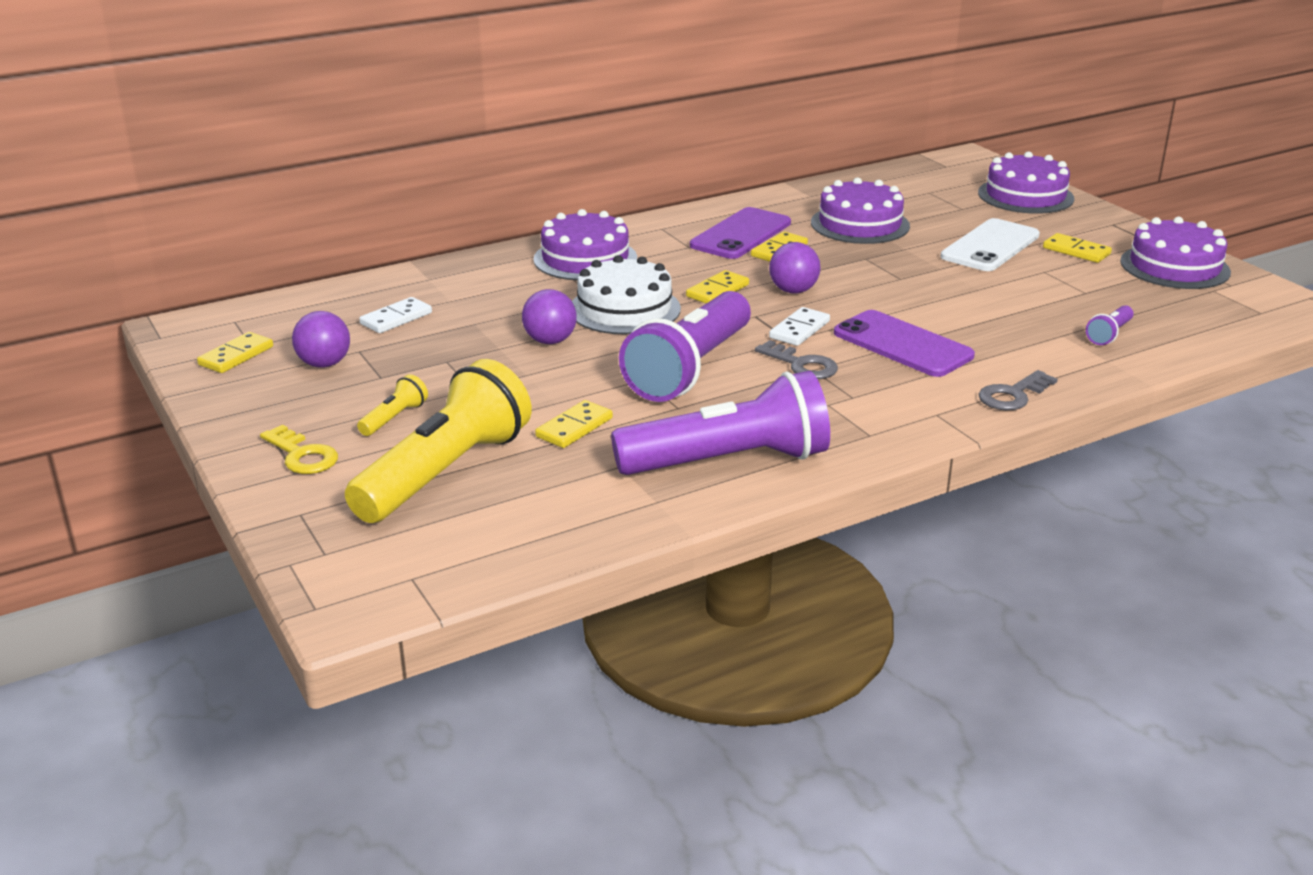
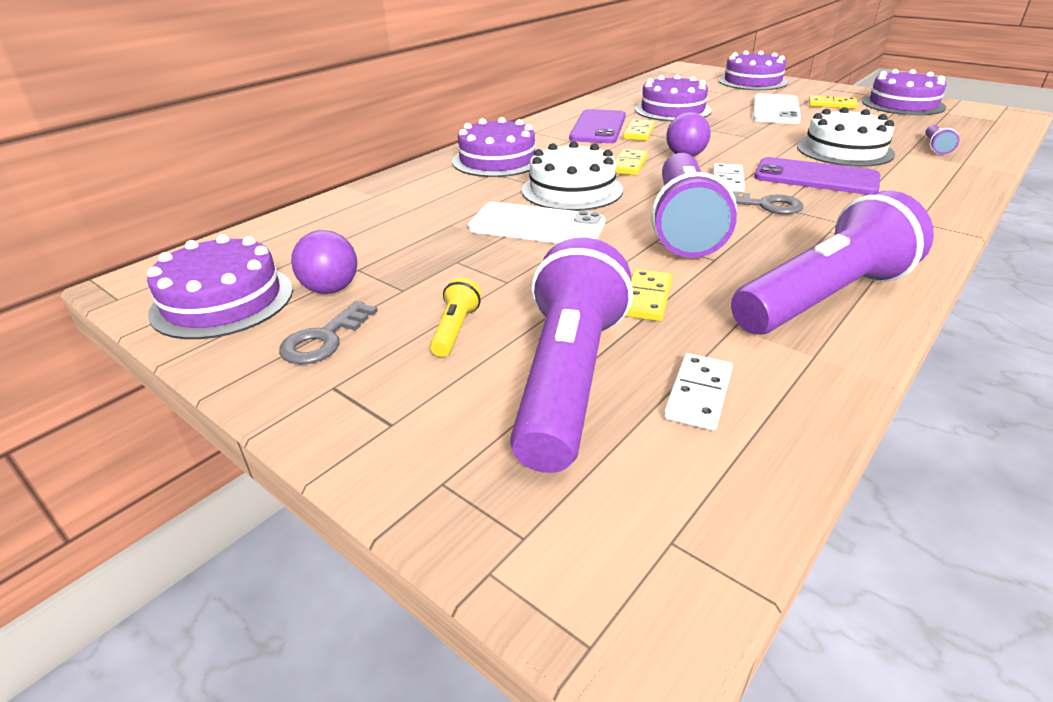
camera: 20 degrees left, 5 degrees up
(236, 356) = (223, 300): yellow domino -> purple cake
(302, 455) = (384, 399): yellow key -> none
(396, 318) = (371, 233): white domino -> white domino (698, 394)
(445, 472) = (568, 378): yellow flashlight -> purple flashlight
(550, 341) = (536, 226): purple ball -> white phone
(989, 318) = (844, 150): none -> white cake
(1013, 395) = (946, 197): grey key -> grey key (324, 339)

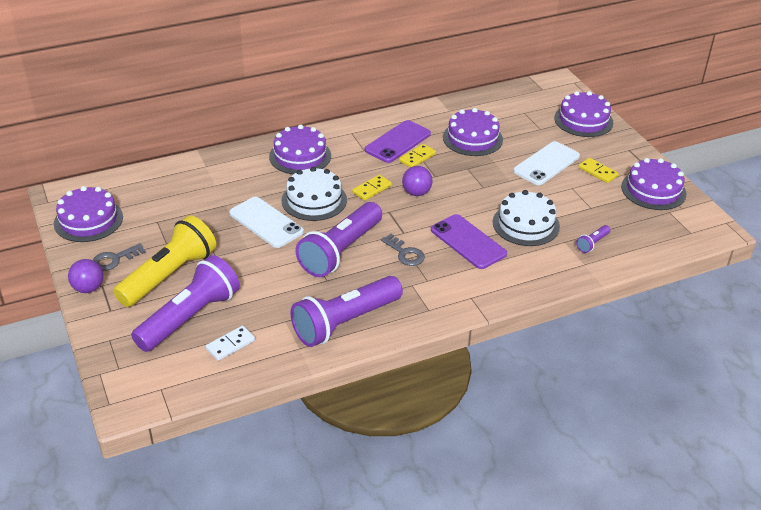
camera: 25 degrees right, 5 degrees up
(331, 289) = (136, 230): purple ball -> purple ball (88, 288)
(455, 329) = (169, 275): yellow flashlight -> yellow flashlight, size x2.44
(646, 298) = (266, 290): yellow domino -> none
(727, 181) = (411, 225): white domino -> none
(823, 298) = (345, 322): purple flashlight -> purple flashlight turned 150 degrees clockwise

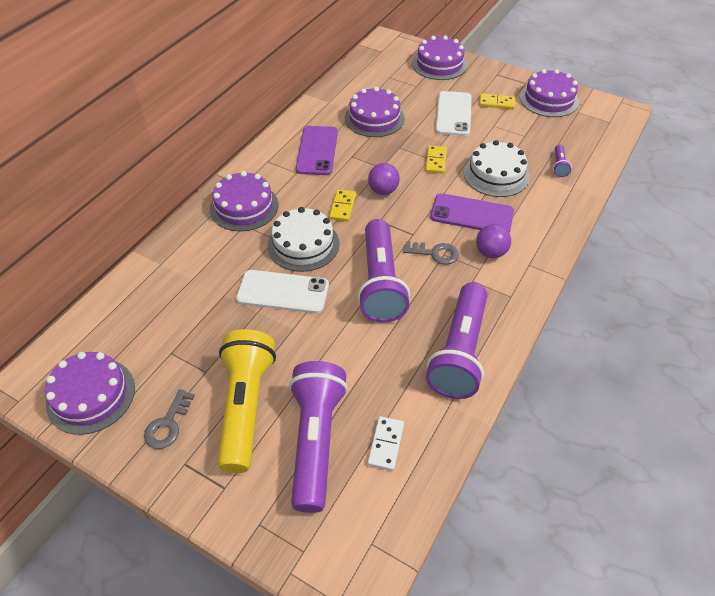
camera: 35 degrees left, 10 degrees up
(88, 288) = (173, 477): purple ball -> purple ball (491, 252)
(417, 158) = (349, 157): yellow domino -> yellow domino (436, 161)

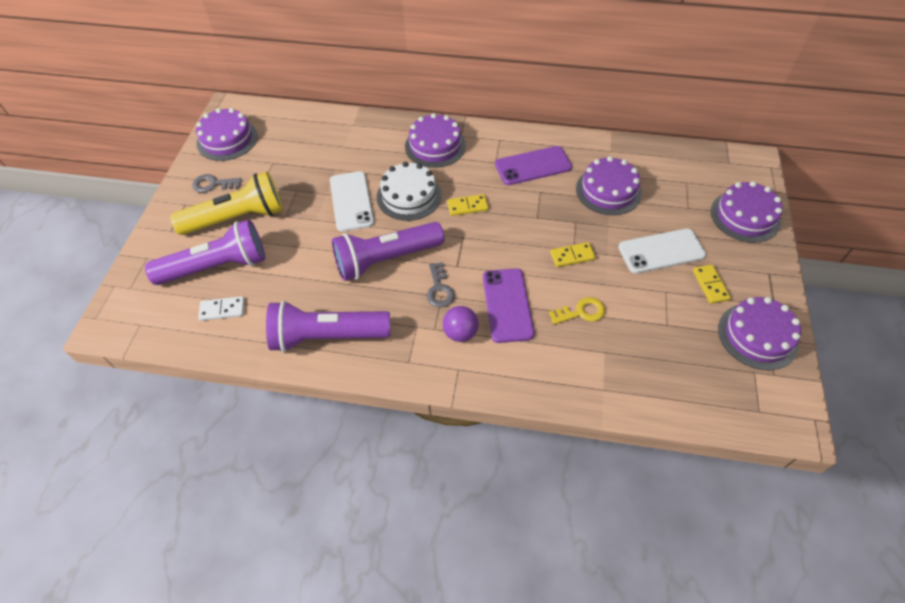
camera: 70 degrees right, 5 degrees up
(383, 190) = (504, 228): purple ball -> none
(496, 174) = (581, 312): white cake -> yellow key
(559, 166) = (632, 369): purple flashlight -> none

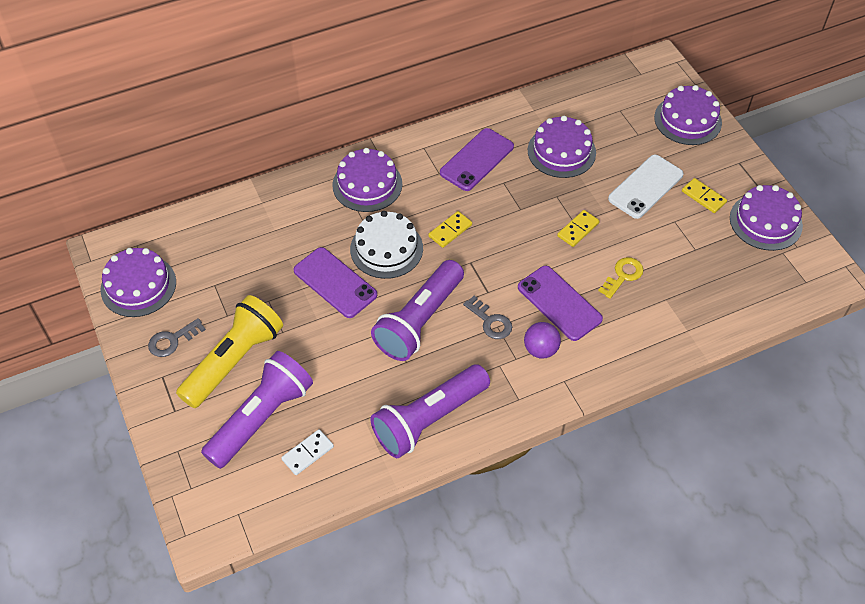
camera: 35 degrees left, 0 degrees up
(351, 201) = (335, 283): white phone -> purple phone

